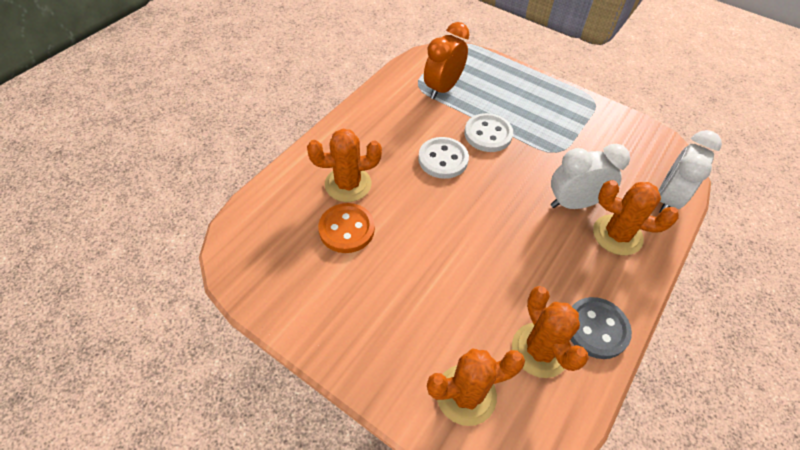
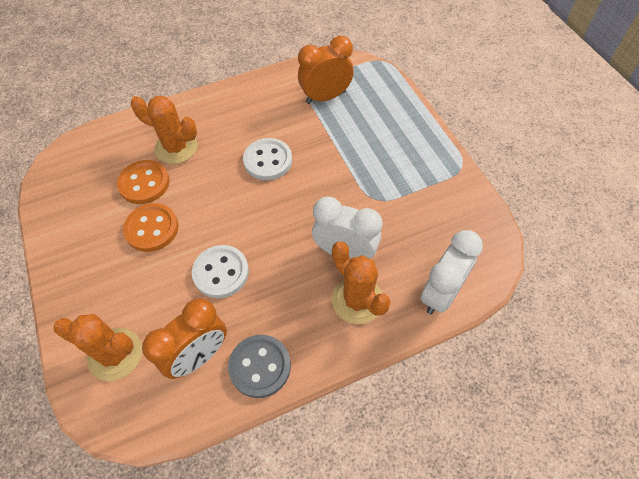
camera: 35 degrees right, 5 degrees up
(393, 265) = (152, 229): none -> orange button
(488, 134) = (327, 155): white button -> white button (221, 272)
(540, 350) = (199, 355): orange cactus -> orange clock
(667, 199) = (441, 293): white clock -> white clock turned 150 degrees clockwise

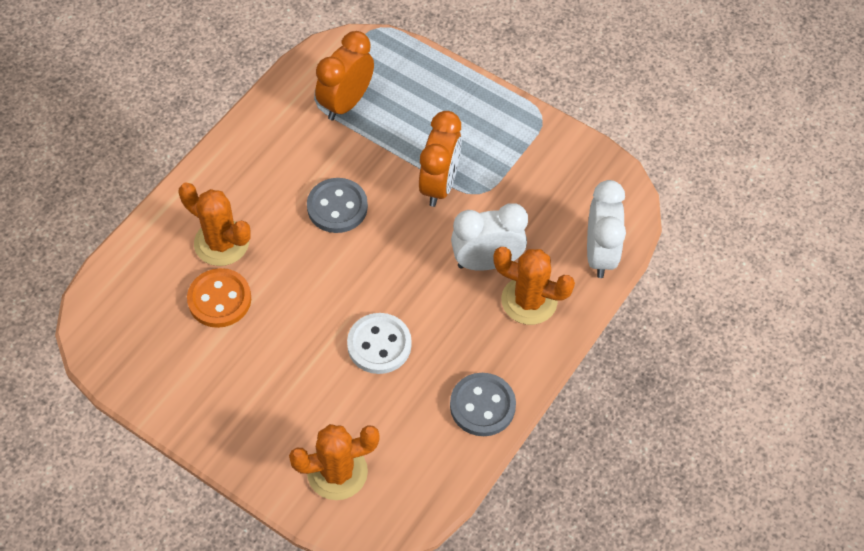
camera: 35 degrees left, 0 degrees up
(152, 229) = (270, 341): orange button -> none
(176, 148) = (221, 243): orange cactus -> orange cactus turned 45 degrees clockwise
(199, 355) = (419, 428): orange clock -> orange clock (439, 185)
(268, 160) = (337, 207): white button -> grey button

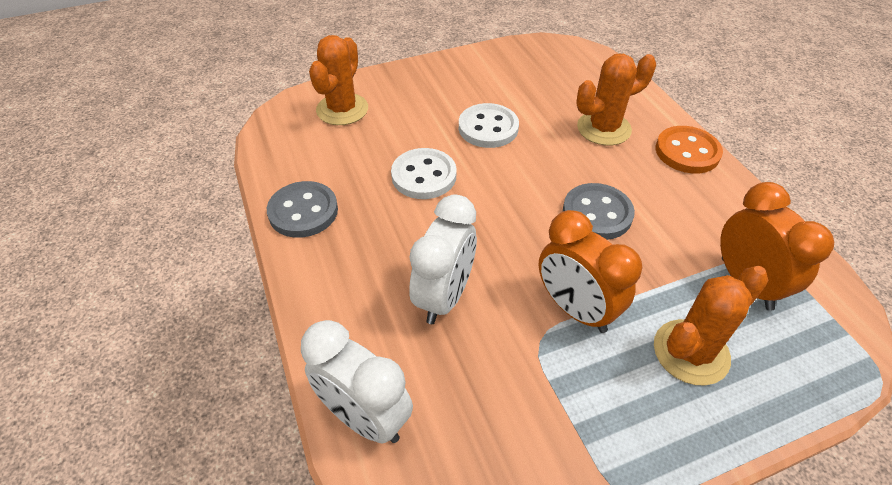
camera: 125 degrees right, 10 degrees down
(219, 299) = (546, 108): orange button -> orange button (687, 152)
(281, 331) = (488, 128): none -> white button
(529, 300) = (369, 306): orange cactus -> orange cactus (691, 352)

